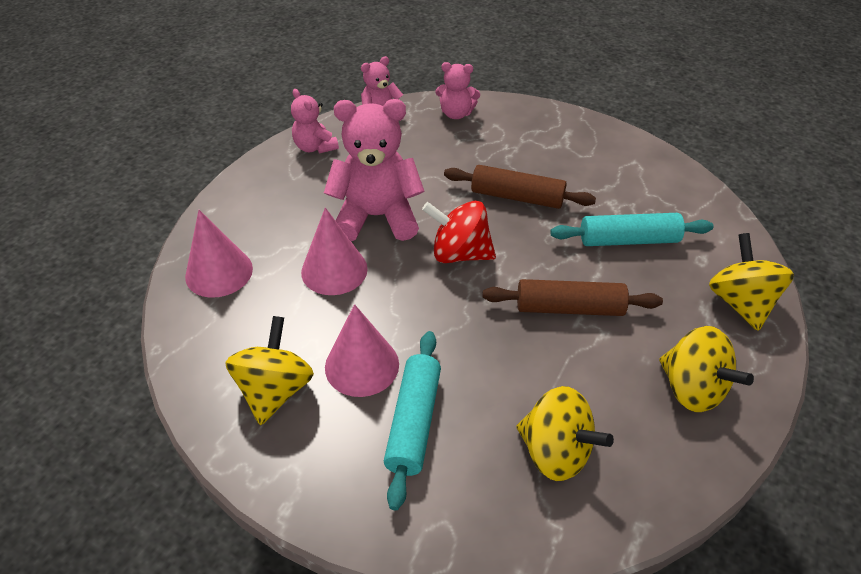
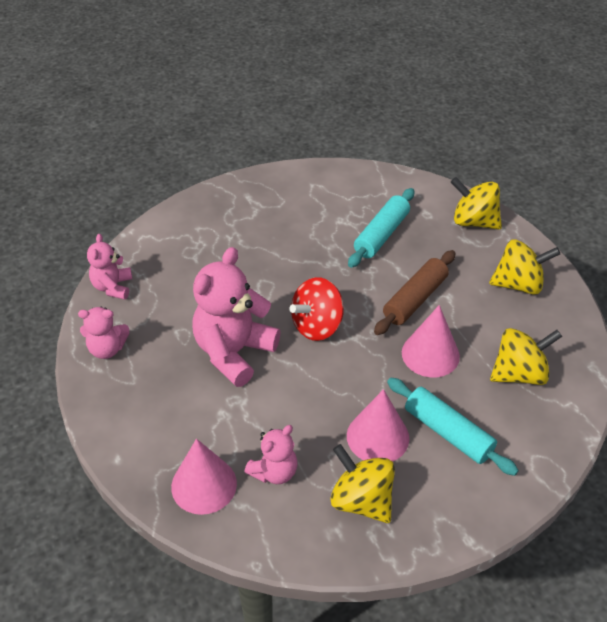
camera: 55 degrees left, 0 degrees up
(334, 270) = (269, 407): pink cone -> pink cone (430, 354)
(456, 114) = (160, 241): pink teddy bear -> pink teddy bear (274, 472)
(517, 197) = (289, 263): brown rolling pin -> none

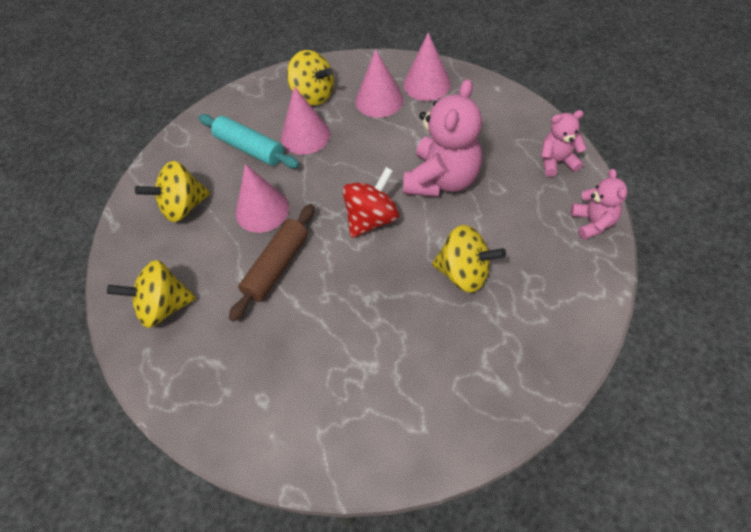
camera: 175 degrees right, 10 degrees up
(274, 472) = (379, 100): pink teddy bear -> pink cone
(381, 235) = (318, 351): turquoise rolling pin -> none
(473, 221) = (202, 397): yellow spinning top -> yellow spinning top (464, 273)

